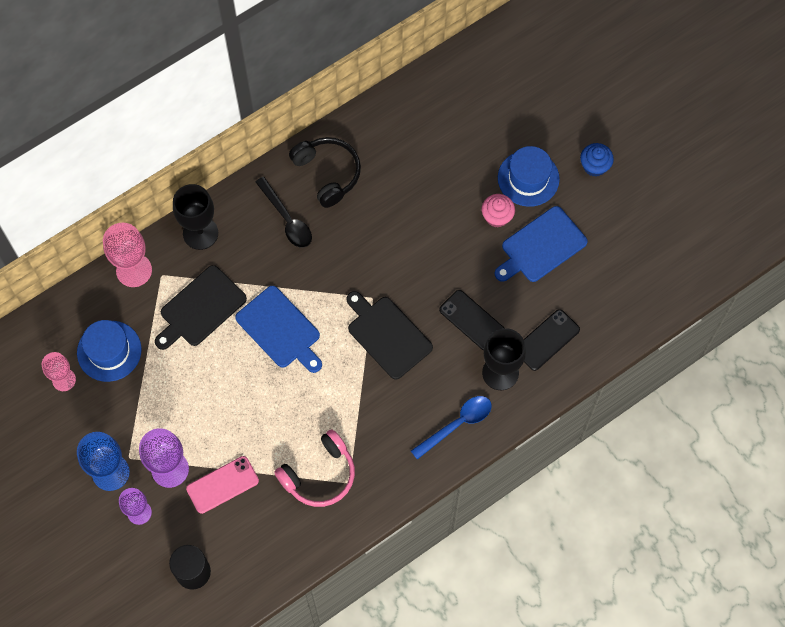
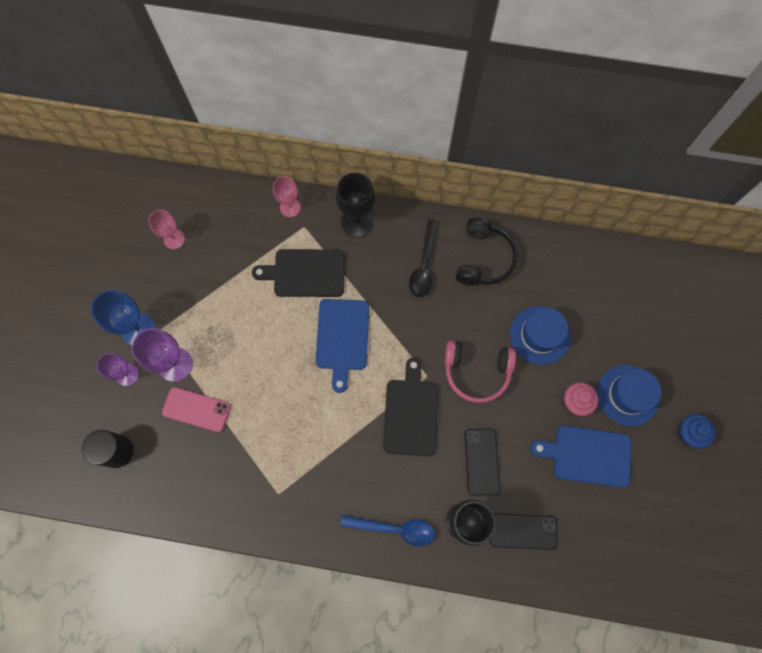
camera: 45 degrees right, 5 degrees up
(109, 351) = (220, 246): blue hat -> blue hat (539, 335)
(134, 270) = (290, 207): pink goblet -> pink goblet, size x0.64
(319, 475) = (265, 468): pink headphones -> pink headphones (477, 372)

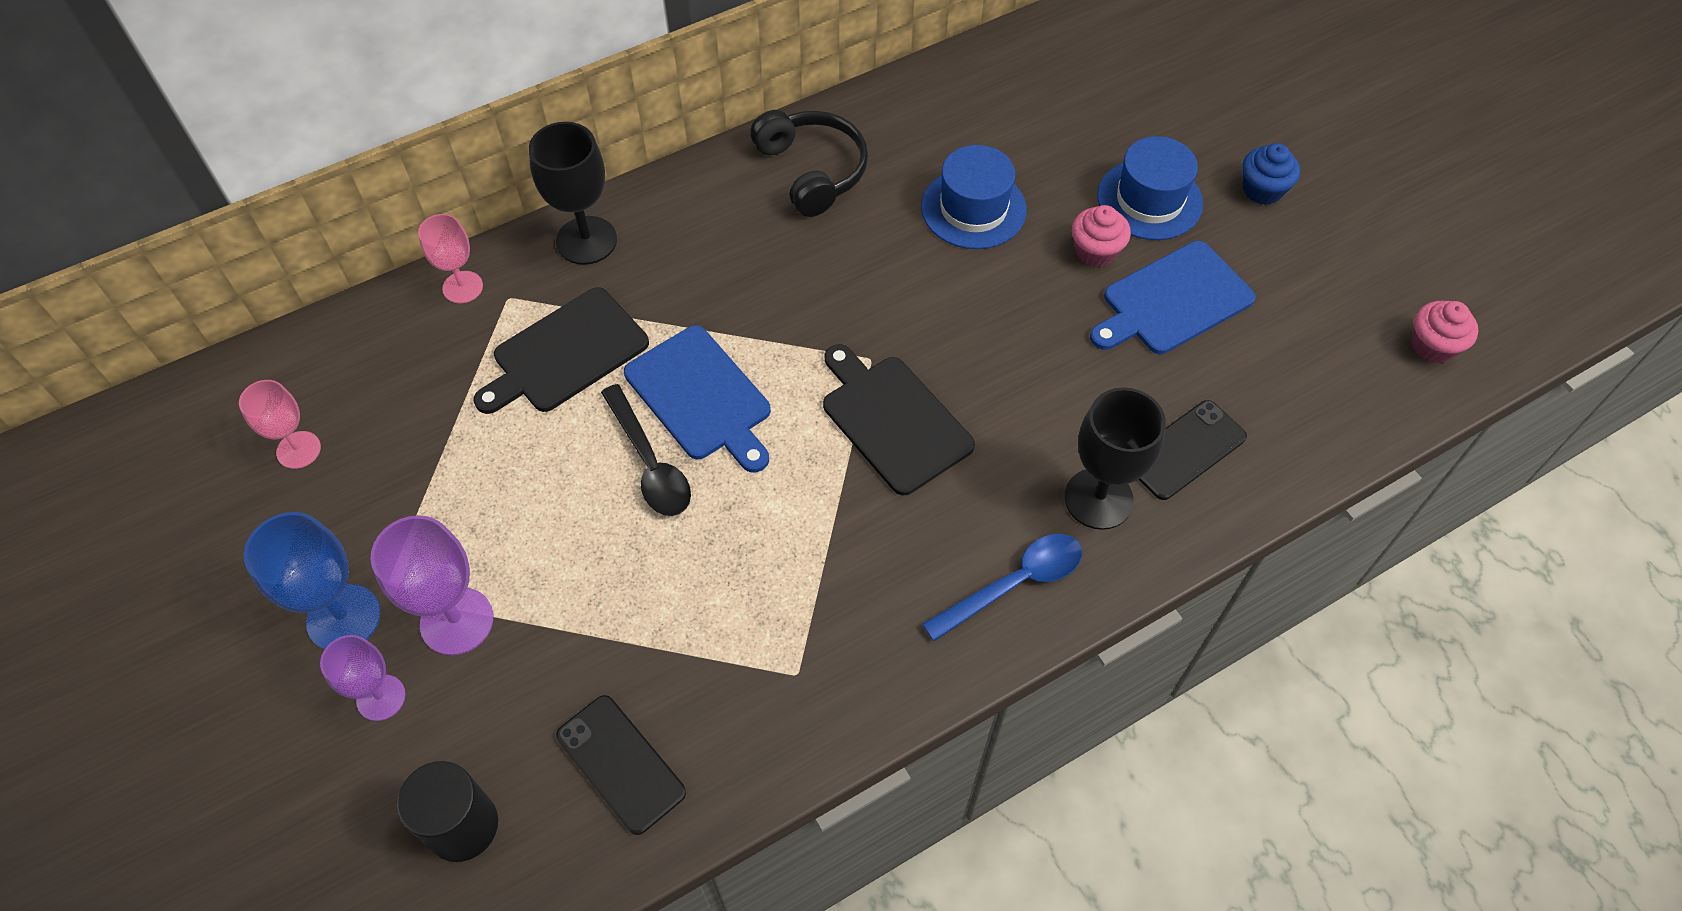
camera: 40 degrees left, 15 degrees down
(196, 409) = (552, 658): pink phone -> none
(424, 265) = (736, 230): black spoon -> black spoon (649, 463)
(477, 372) = (934, 306): pink headphones -> none
(481, 461) = (1048, 408): black phone -> black phone (621, 764)
(690, 578) = (1433, 346): none -> pink cupcake

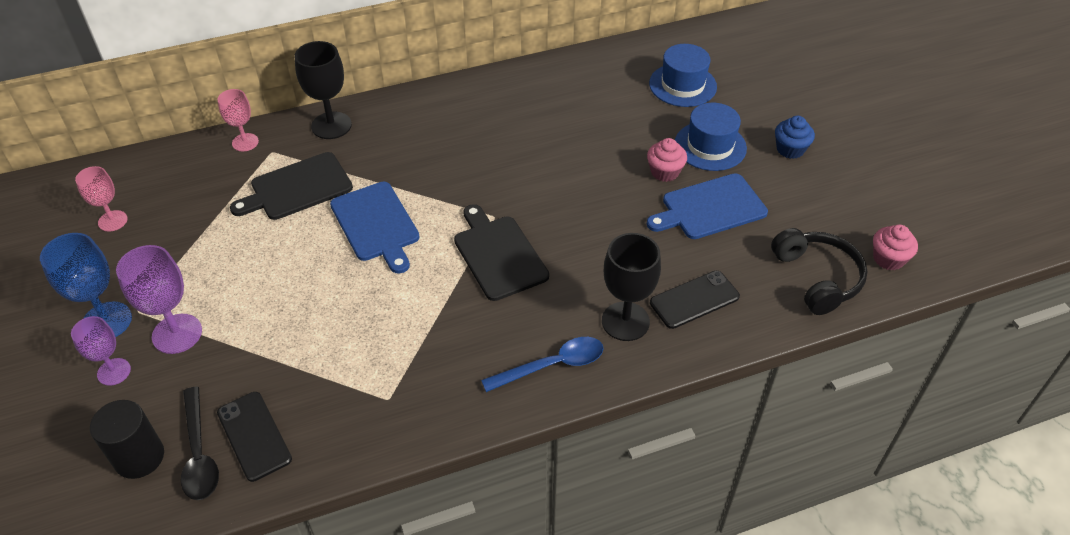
camera: 10 degrees right, 10 degrees down
(649, 463) = (330, 258): black spoon -> black spoon (199, 453)
(812, 171) = (488, 103): black headphones -> black headphones (817, 278)
(973, 208) = (589, 137): blue hat -> blue hat (682, 85)

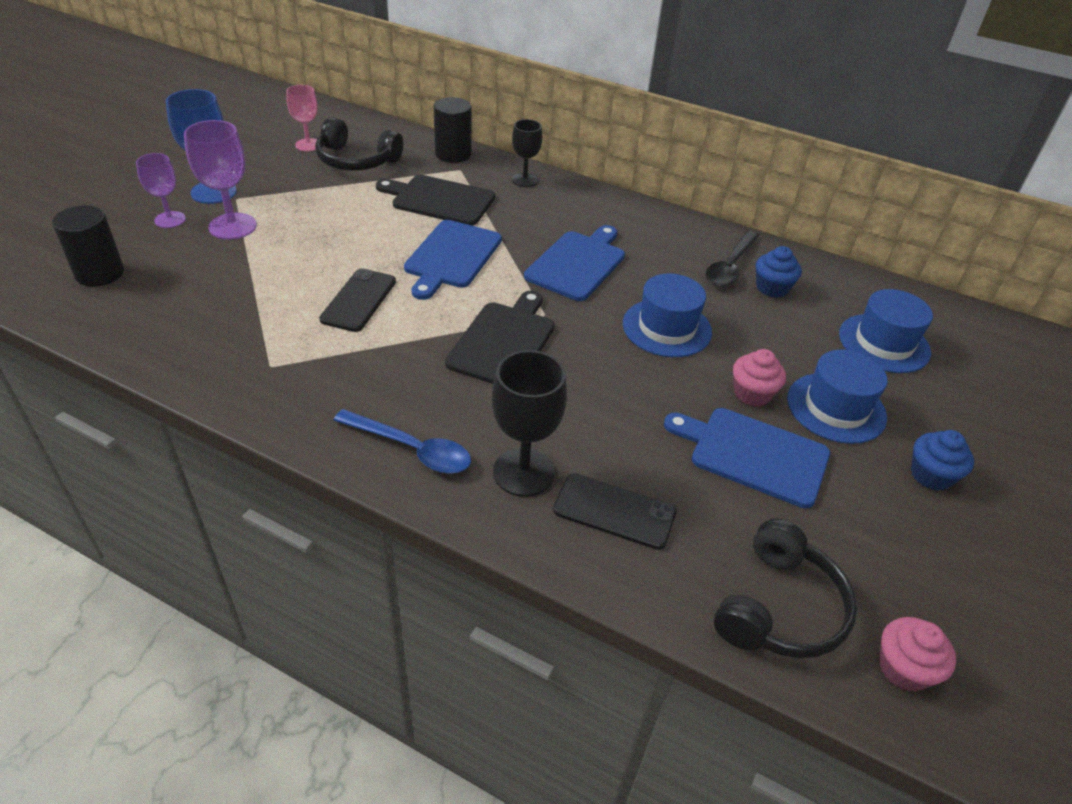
camera: 45 degrees right, 5 degrees down
(178, 204) = (356, 160): none -> black headphones
(199, 453) = (126, 298): black spoon -> black spoon (730, 266)
(245, 142) = (453, 154): pink goblet -> black cylinder
(254, 436) = (166, 316): black phone -> black phone (359, 300)
(331, 125) = (525, 180): black goblet -> black goblet, size x0.64
(460, 164) = (577, 263): none -> blue cutting board
(571, 167) = (666, 328): none -> blue hat
(587, 92) = (772, 288): none -> blue cupcake

